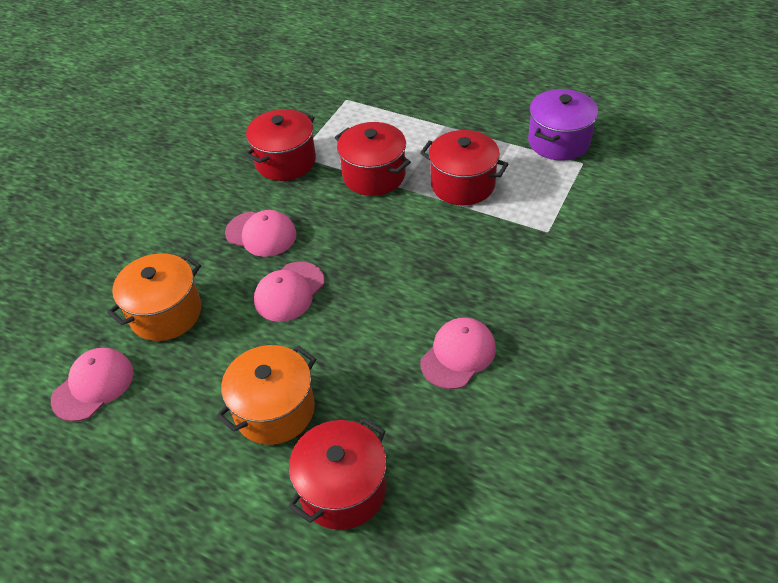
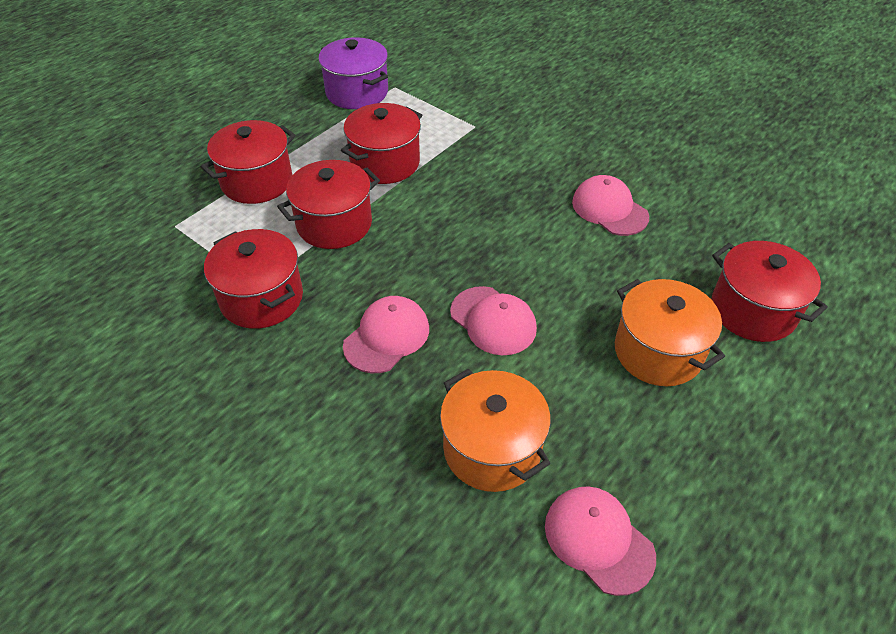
camera: 80 degrees left, 0 degrees up
(409, 121) = (257, 181): none -> red pot

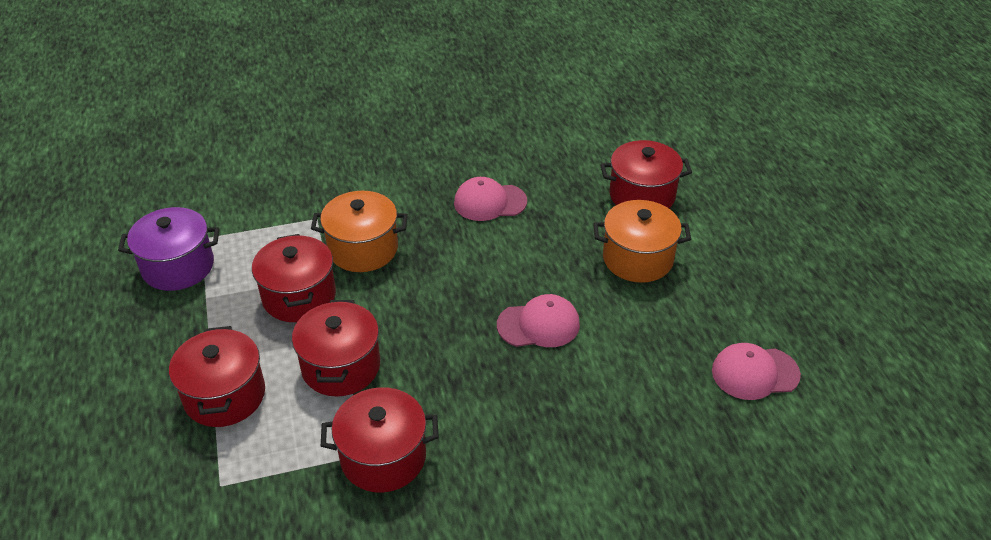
camera: 55 degrees left, 5 degrees down
(386, 337) = (500, 394): pink cap -> none
(492, 449) = (650, 387): orange pot -> orange pot (363, 249)

